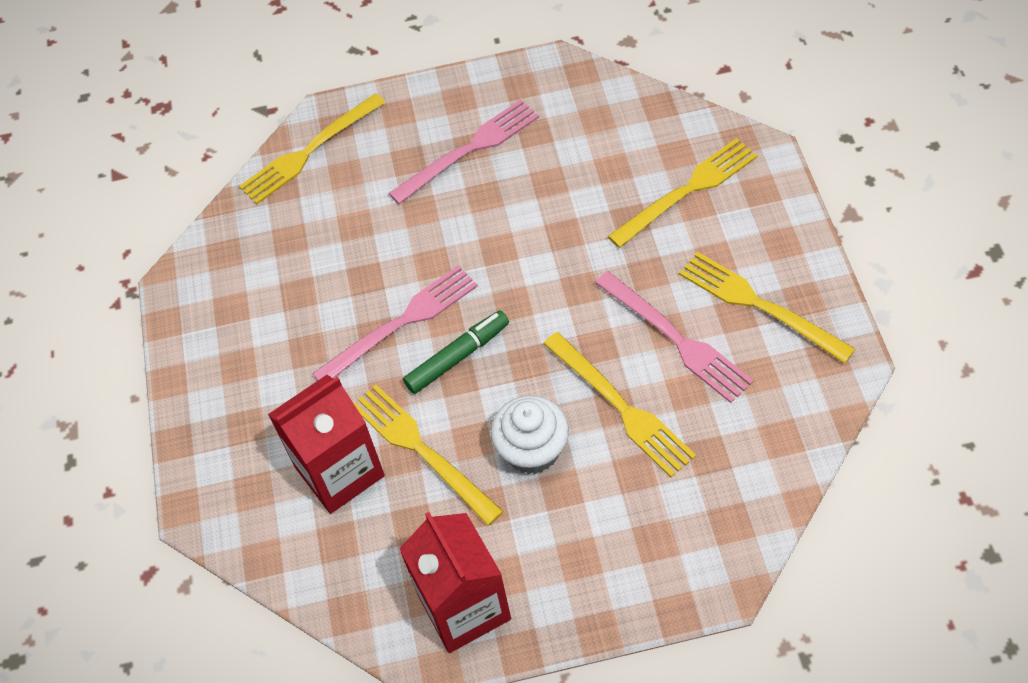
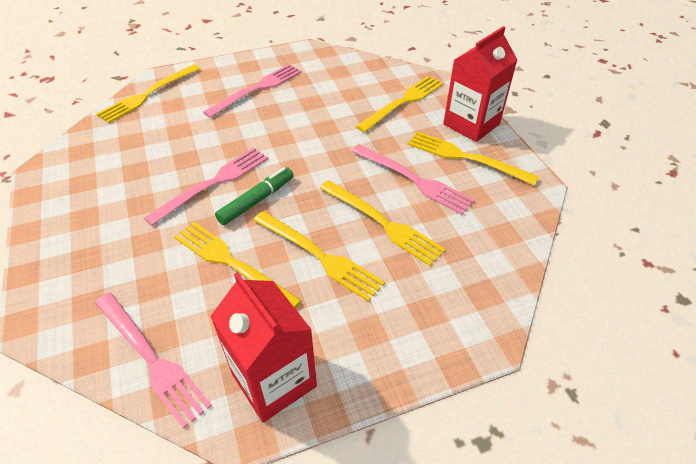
camera: 15 degrees left, 10 degrees down
(328, 567) = (151, 359): none -> pink fork
(340, 471) = (163, 284): red carton -> red carton (471, 124)
(532, 450) = (319, 256): white cupcake -> yellow fork

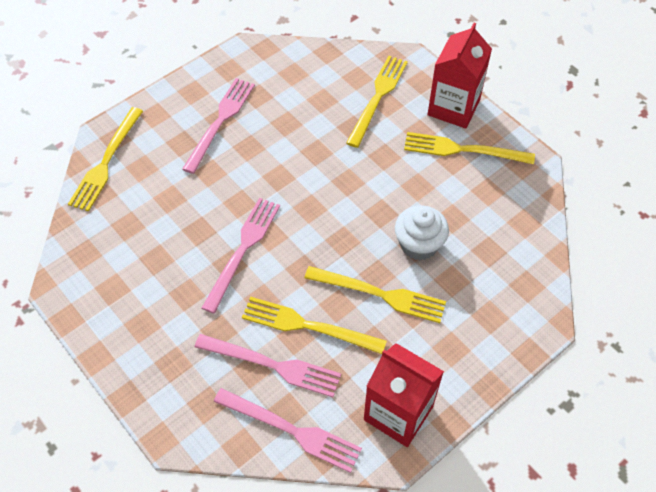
camera: 20 degrees left, 10 degrees up
(256, 200) = (294, 256): green marker -> none
(382, 223) = (419, 244): yellow fork -> white cupcake
(414, 180) = (426, 189): pink fork -> pink fork (272, 365)

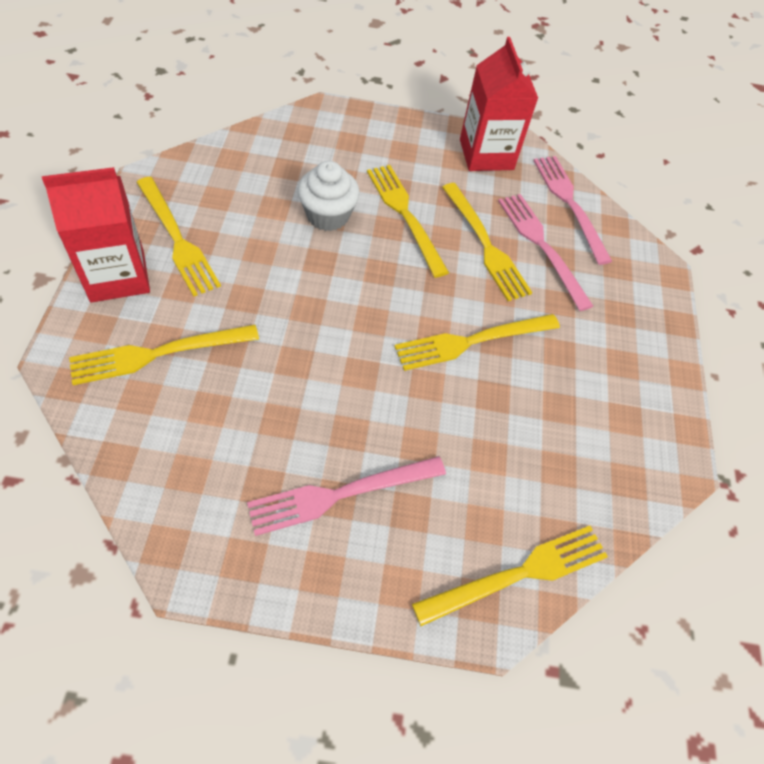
camera: 140 degrees left, 0 degrees up
(243, 250) = (472, 341): pink fork -> yellow fork

